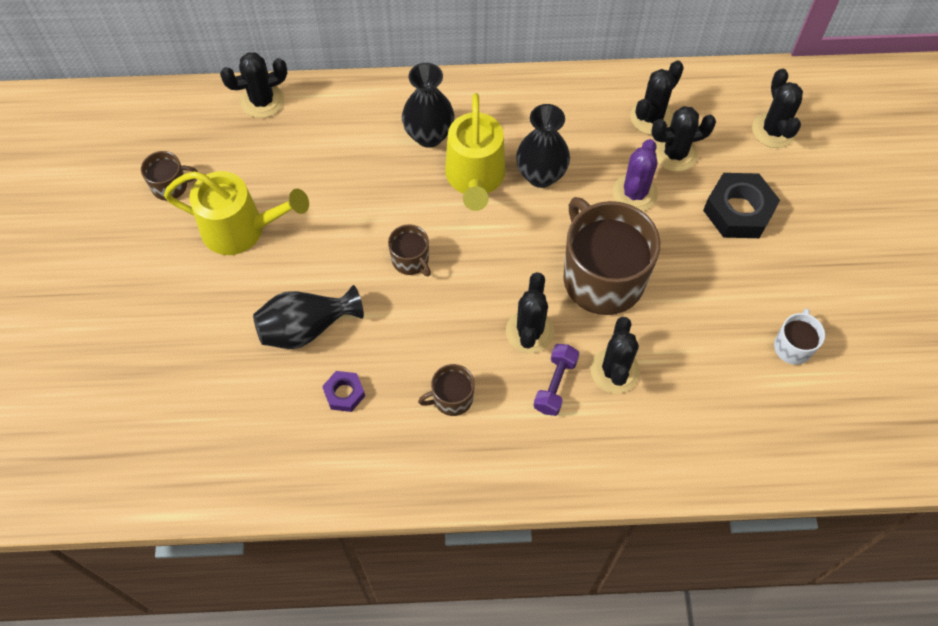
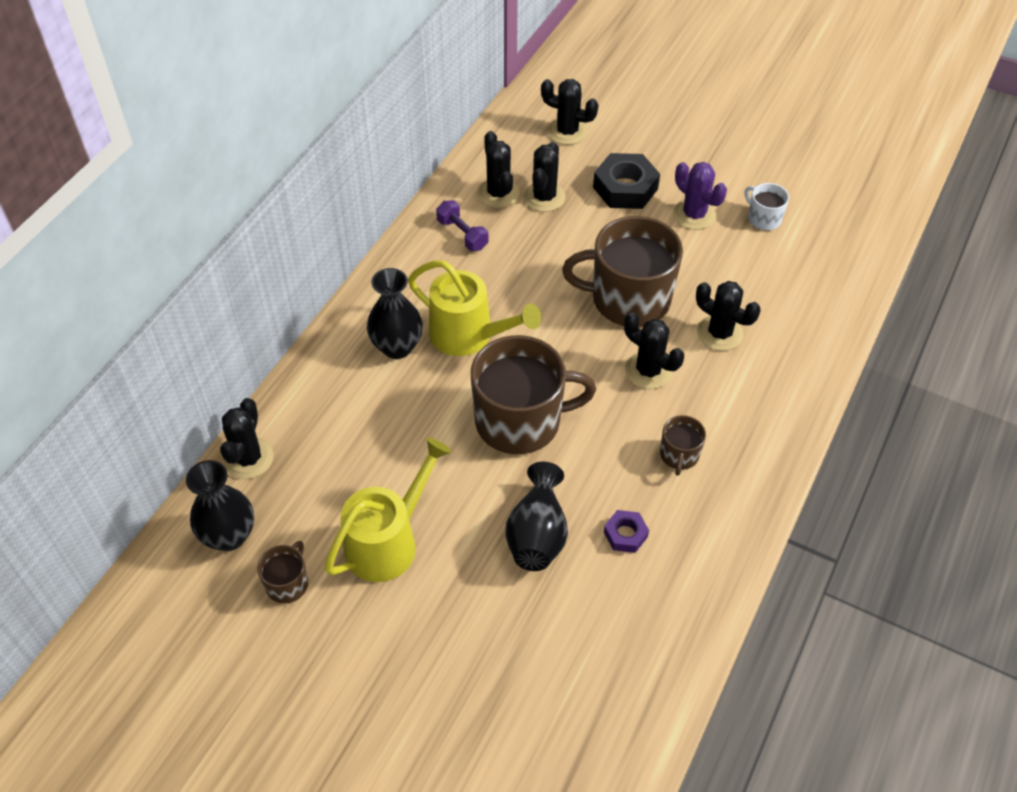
camera: 60 degrees left, 10 degrees down
(411, 260) = (520, 421): brown mug -> brown mug, size x2.19
(541, 175) = (500, 290): black vase -> black vase (229, 536)
(555, 385) = (709, 378): purple dumbbell -> purple dumbbell (462, 234)
(635, 193) = (563, 239): purple cactus -> purple cactus (694, 215)

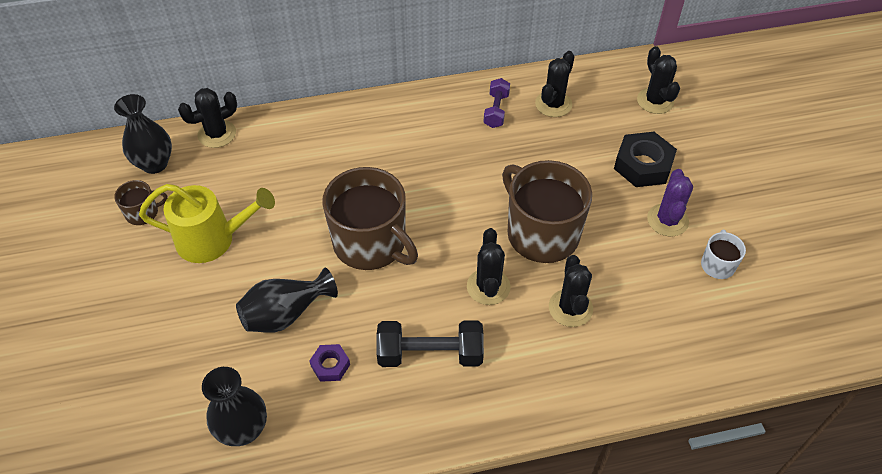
camera: 50 degrees right, 0 degrees up
(397, 347) = (368, 142): black vase -> black vase (243, 429)
(469, 336) = (414, 170): yellow watering can -> none
(544, 197) = (579, 129): black cactus -> none
(679, 455) = (430, 354): brown mug -> black dumbbell

